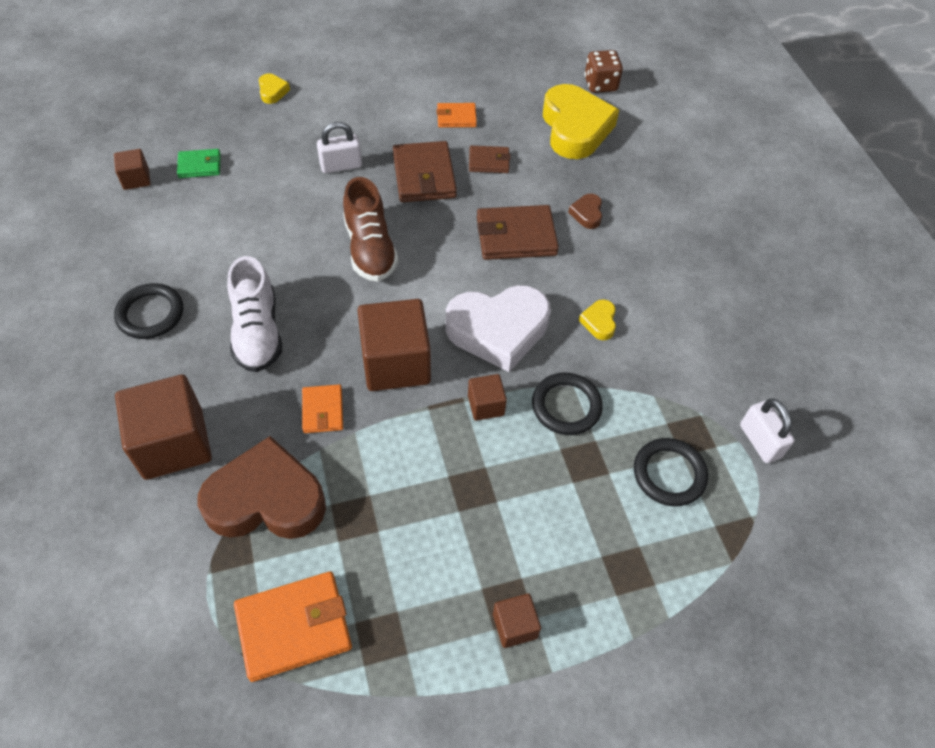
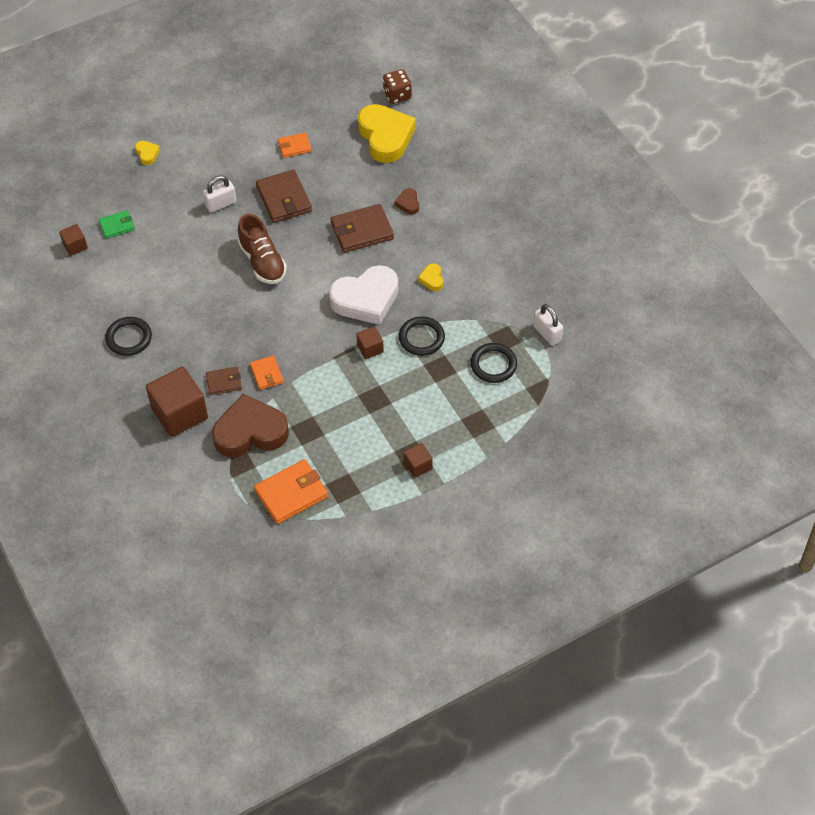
camera: 10 degrees left, 0 degrees up
(257, 332) = (206, 335): white shoe -> none
(396, 363) = (304, 335): brown cube -> none
(489, 162) = (328, 178): brown wallet -> brown wallet (224, 382)

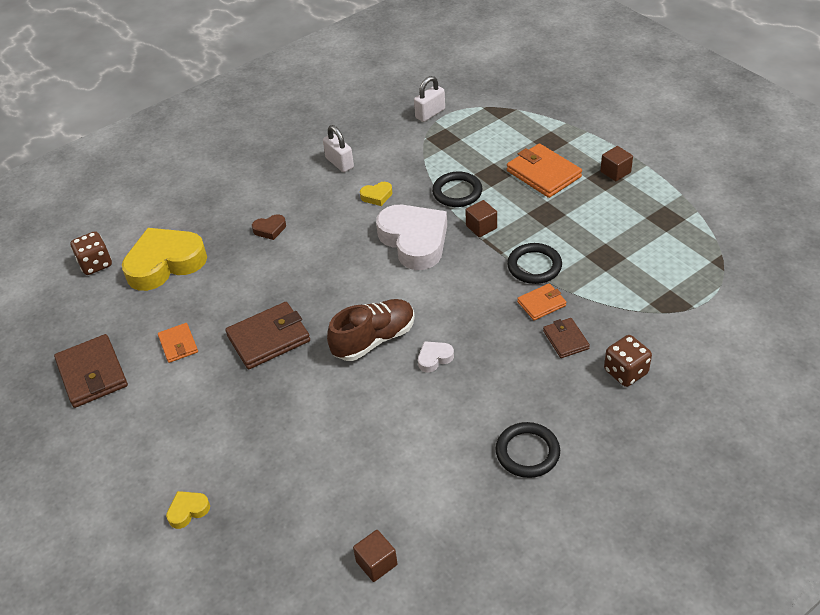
camera: 95 degrees left, 10 degrees down
(117, 226) = (331, 516): green wallet -> none
(179, 413) = (625, 372): brown cube -> brown dice
(221, 204) = (281, 401): white padlock -> white padlock (339, 163)
(232, 296) = (434, 358): none -> white heart
(250, 432) = (626, 302): brown heart -> none
(291, 494) = (690, 254): orange wallet -> orange wallet (543, 174)
(362, 231) = (314, 260): brown wallet -> brown wallet (92, 374)
(493, 365) = (477, 141): black ring -> black ring (534, 266)

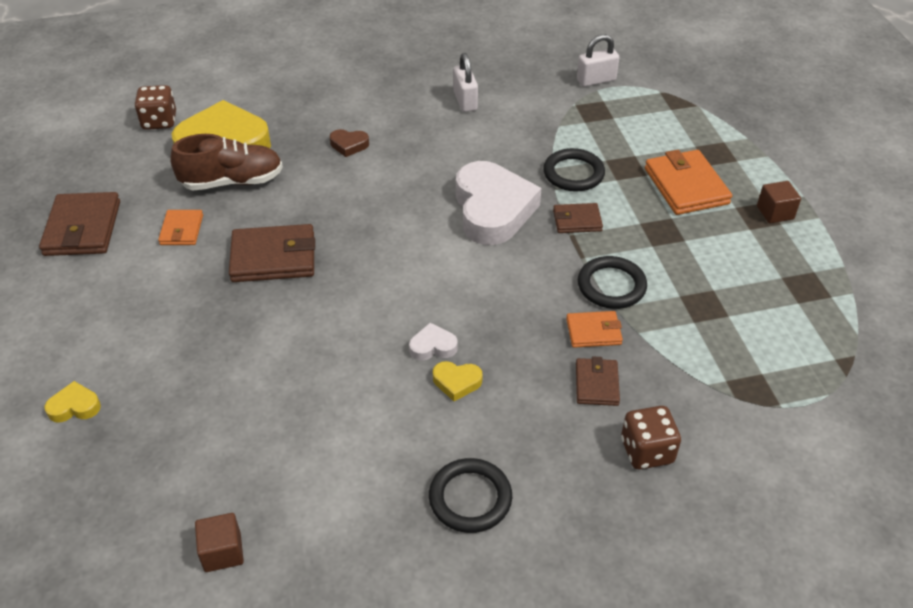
camera: 20 degrees right, 0 degrees up
(374, 339) = (381, 301): brown shoe -> brown shoe (232, 181)
(377, 196) = (482, 148): yellow heart -> yellow heart (457, 382)
(481, 227) = (577, 220): brown cube -> brown wallet

